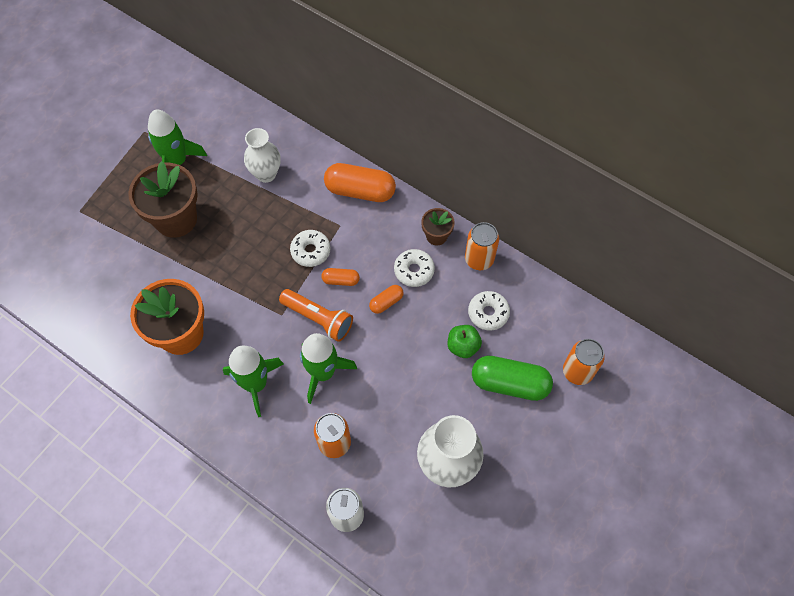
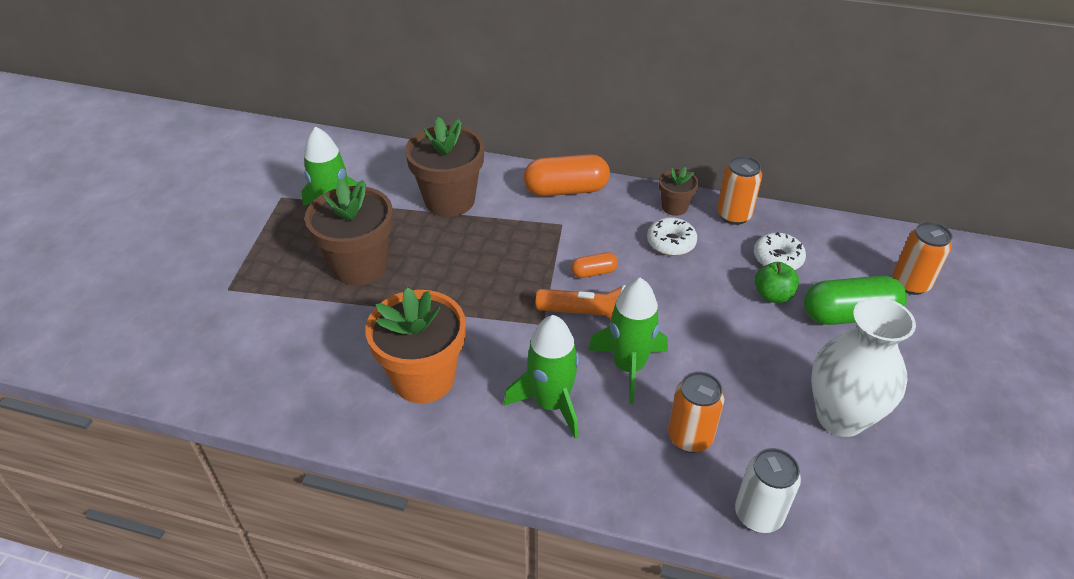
camera: 20 degrees left, 20 degrees down
(266, 174) = (449, 200): white vase -> brown flower pot
(310, 251) = (542, 255): white donut -> none
(386, 302) = (659, 279): orange capsule -> none

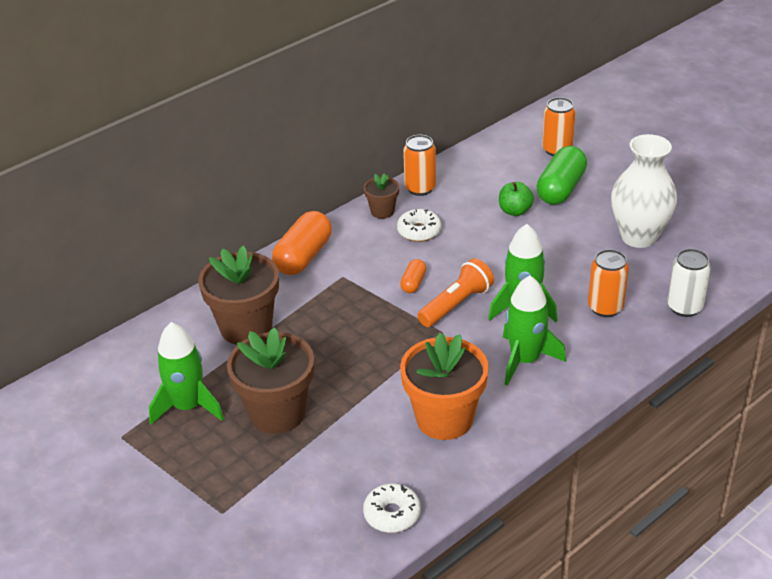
camera: 55 degrees left, 5 degrees down
(777, 258) = (482, 191): white donut -> white donut (392, 514)

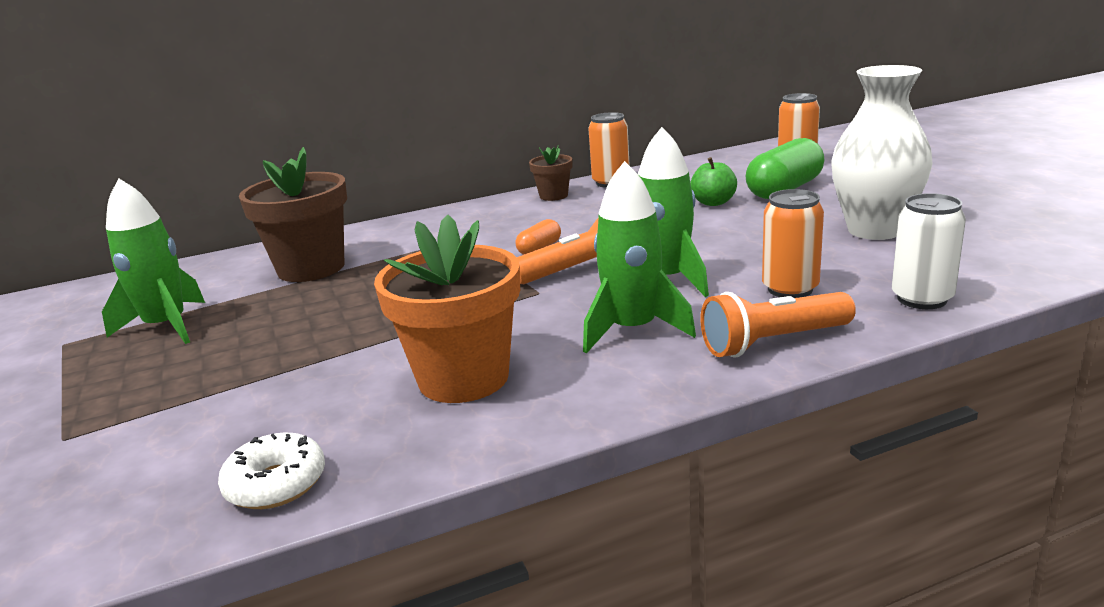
camera: 20 degrees right, 15 degrees down
(277, 413) = (256, 345): brown flower pot -> none
(303, 257) = (434, 221): orange capsule -> none
(419, 231) = (582, 211): white donut -> none
(612, 359) = (772, 342): none -> orange flashlight

